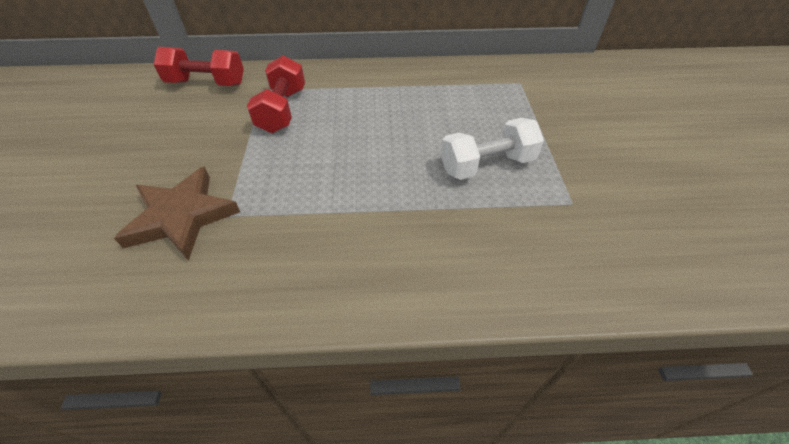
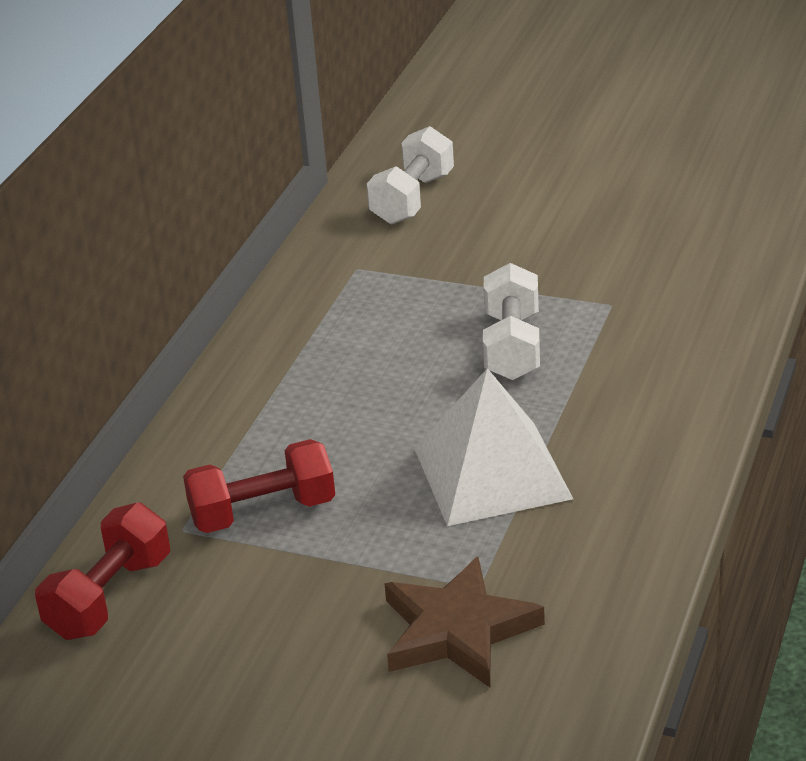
camera: 65 degrees left, 15 degrees down
(282, 110) = (263, 512): red dumbbell -> red dumbbell turned 45 degrees counterclockwise
(346, 191) = (492, 473): none -> white pyramid
(607, 83) = (412, 199): none -> white dumbbell

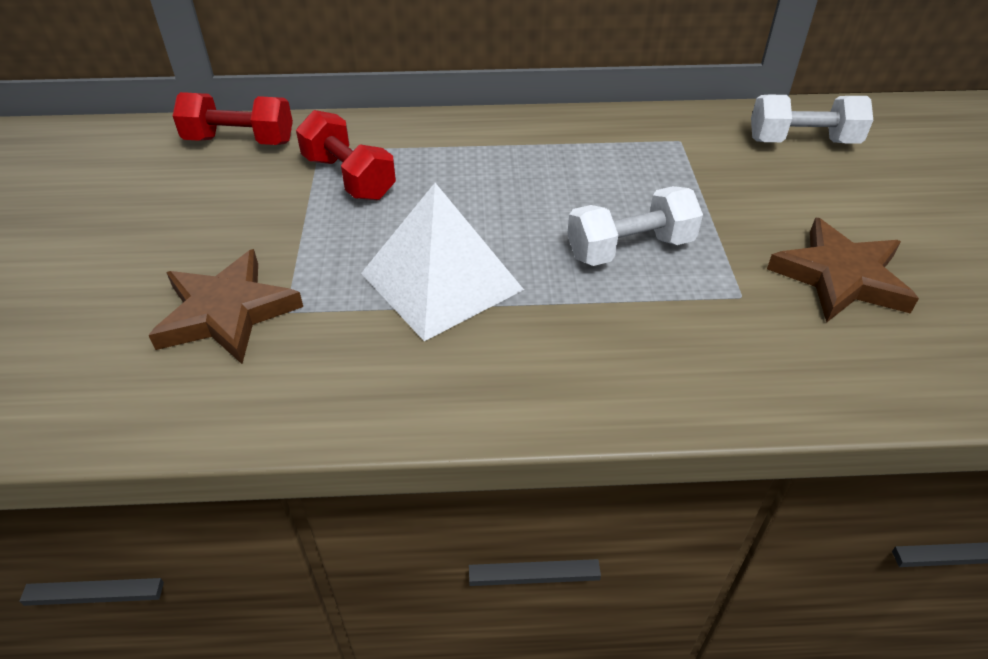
camera: 65 degrees right, 10 degrees up
(616, 247) = (840, 277): none -> brown star

